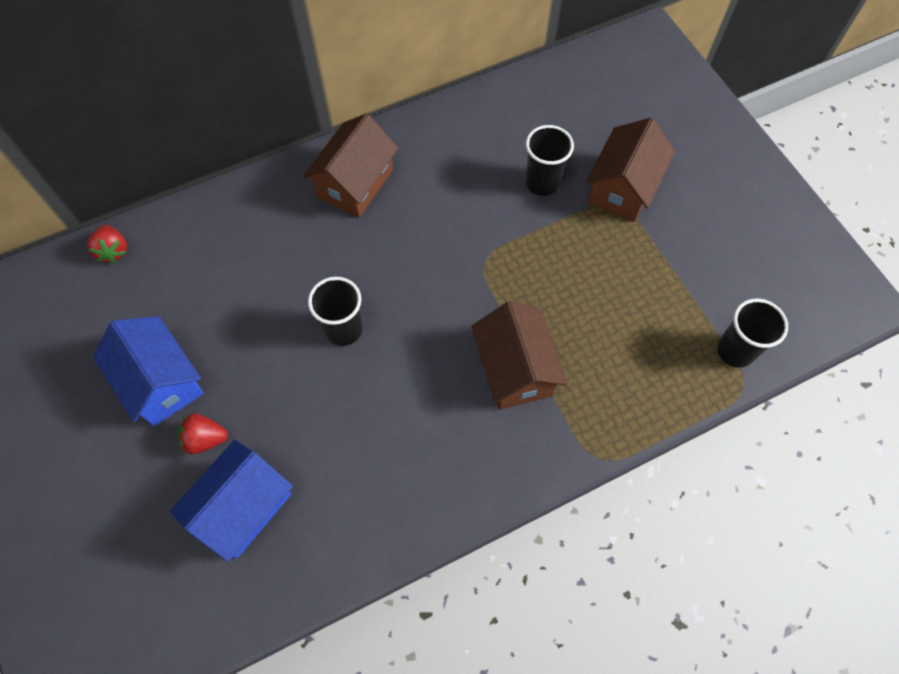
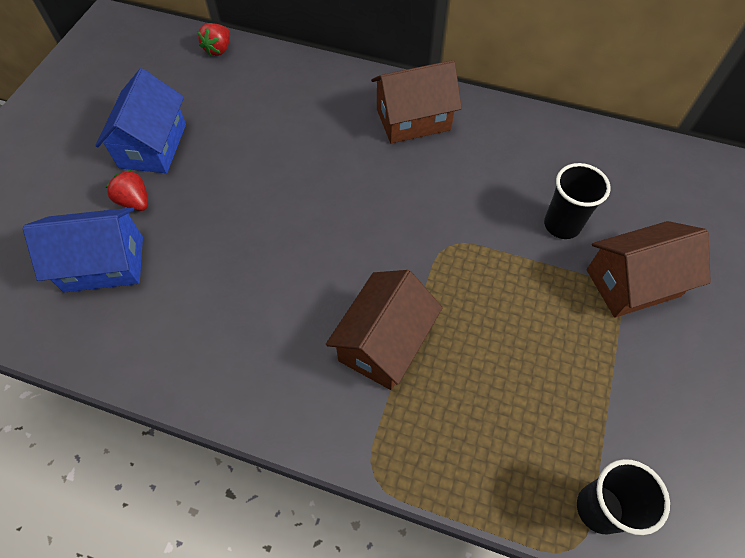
camera: 45 degrees right, 5 degrees down
(343, 330) = (295, 207): black cup -> none

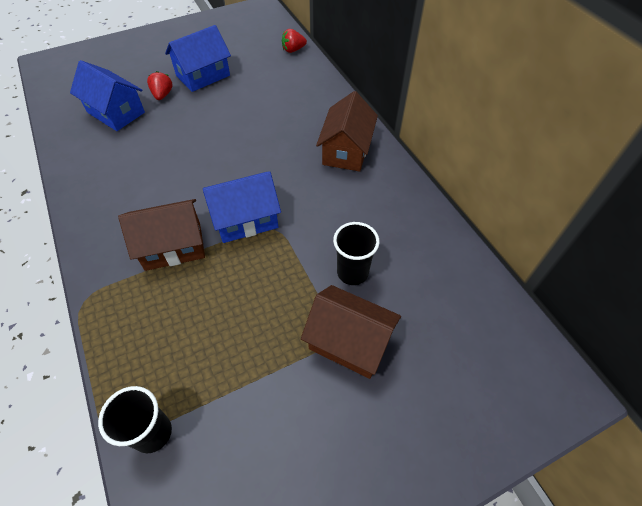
camera: 45 degrees right, 5 degrees down
(413, 119) = (346, 151): brown house -> brown house turned 75 degrees clockwise
(414, 257) = (245, 219): none -> blue house

